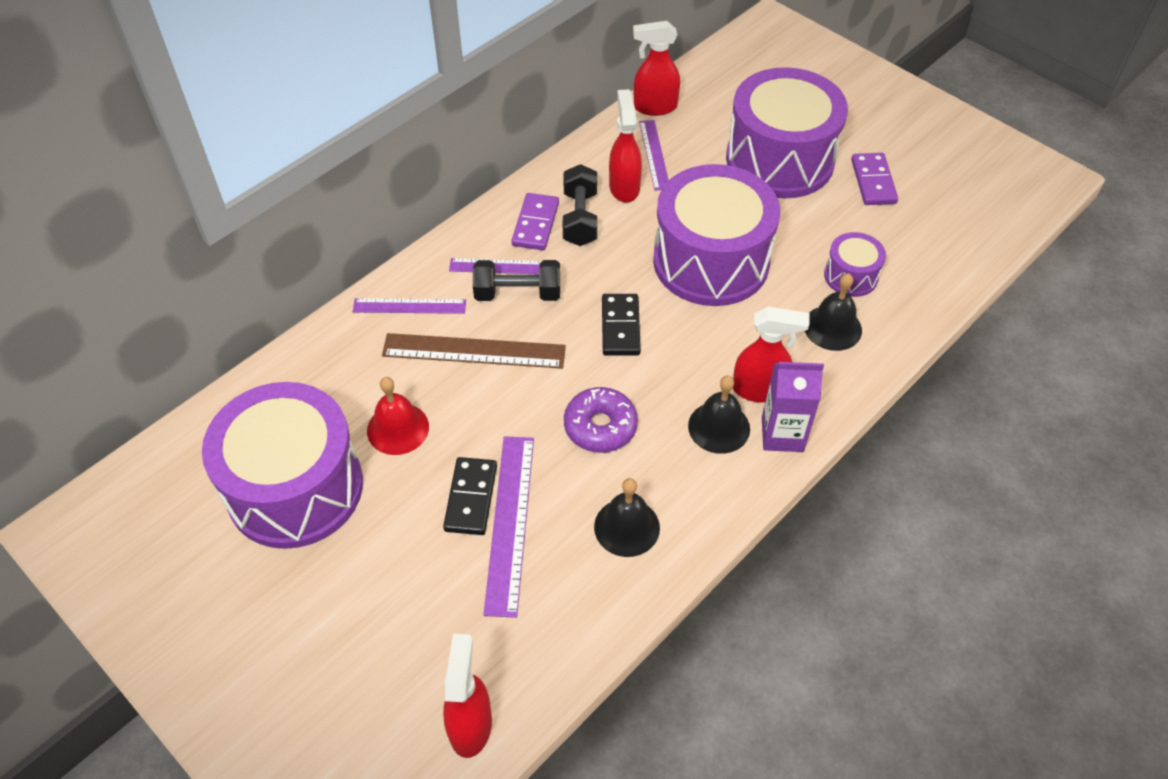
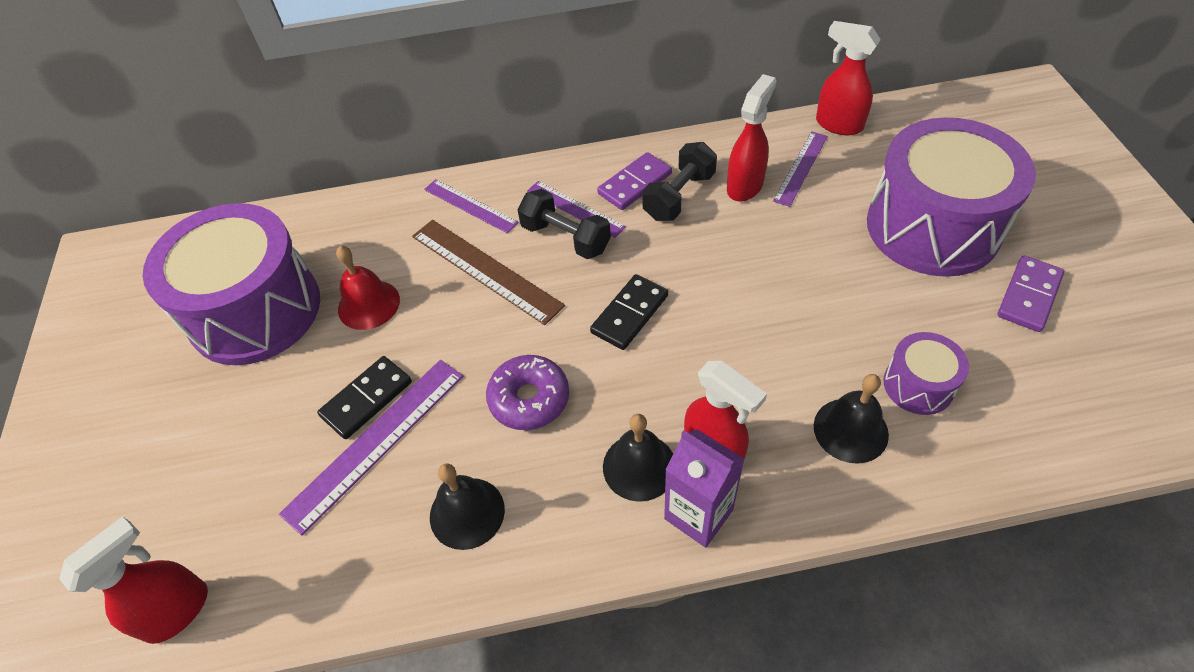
camera: 40 degrees right, 0 degrees up
(711, 261) = (772, 295): purple drum -> none

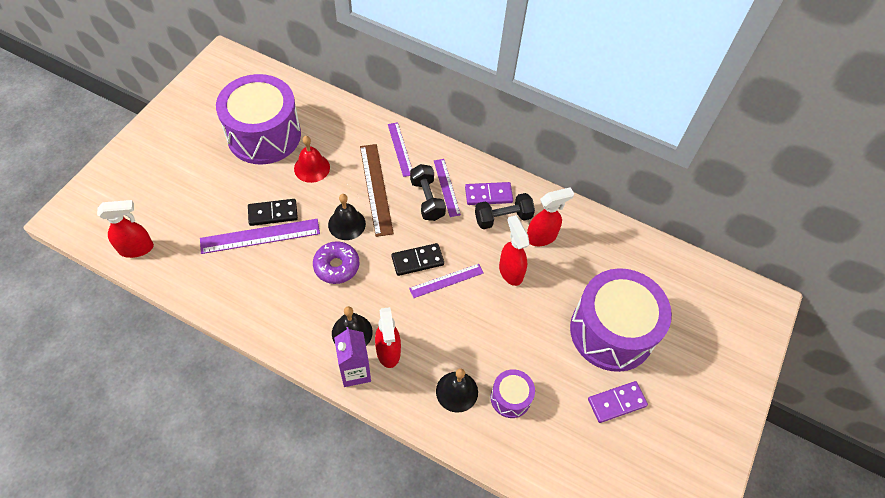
camera: 30 degrees right, 5 degrees up
(467, 513) = (268, 295): black bell -> black bell (346, 224)
(801, 168) = (581, 249): purple ruler -> purple ruler (446, 280)
(838, 125) = (629, 239): red spray bottle -> red spray bottle (510, 271)

